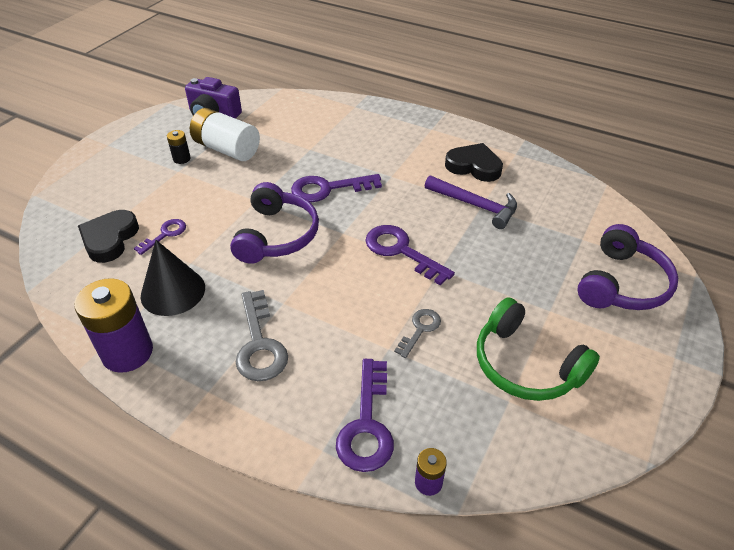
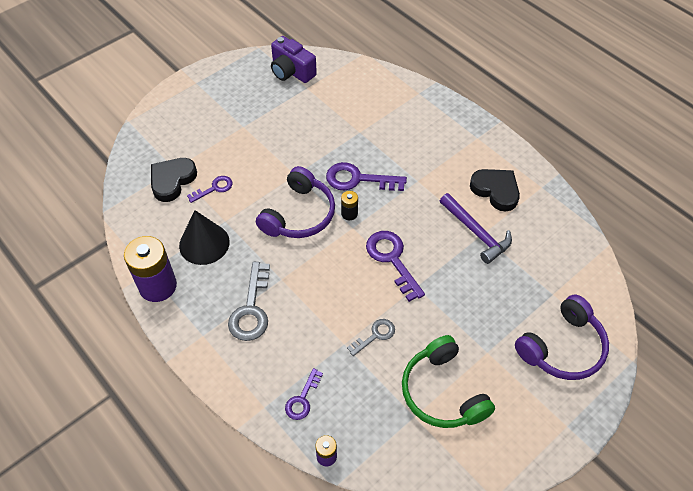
camera: 20 degrees right, 10 degrees up
(181, 159) = (250, 114): black battery -> black battery (349, 214)
(227, 149) = (290, 113): white battery -> none
(367, 425) = (302, 399): purple key -> purple key, size x0.59

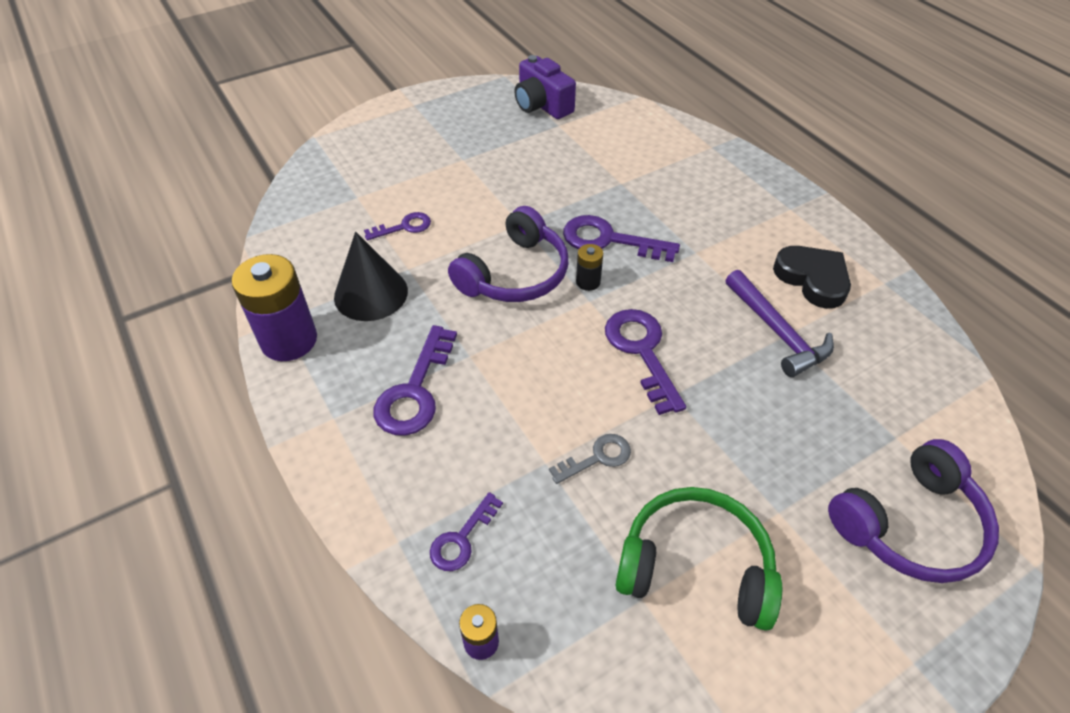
camera: 10 degrees right, 5 degrees down
(172, 181) = (350, 211): black heart -> none
(251, 309) = (415, 391): grey key -> purple key
(442, 392) = (695, 566): green headphones -> green headphones turned 120 degrees clockwise

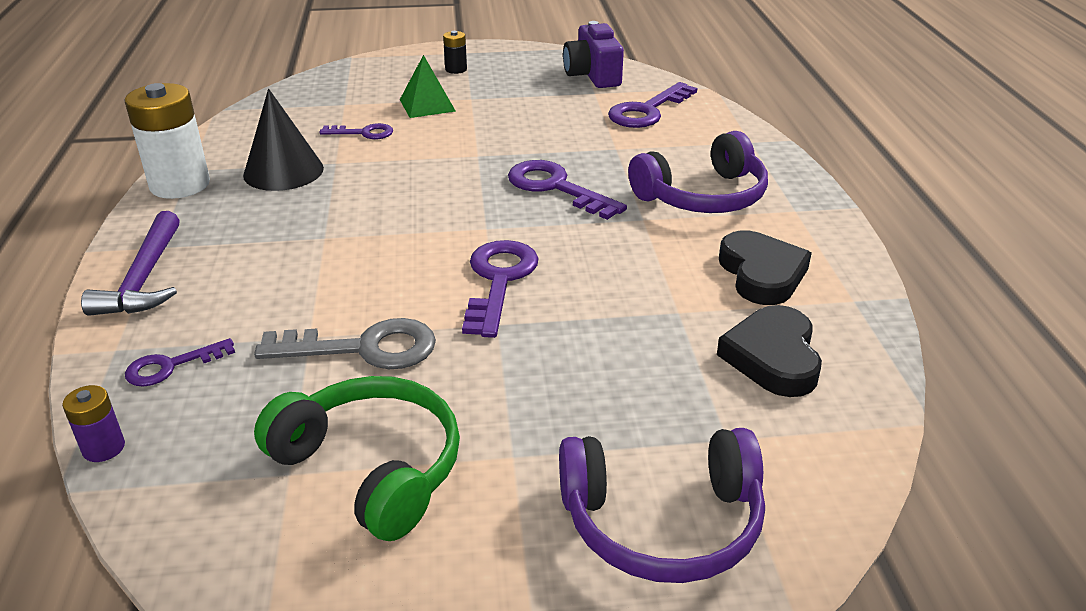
camera: 25 degrees right, 15 degrees down
(289, 340) = (180, 185): purple battery -> white battery
(415, 391) = (247, 248): purple key -> purple key (647, 111)
(432, 178) = (427, 105): none -> green pyramid
(515, 274) = (432, 190): purple headphones -> purple headphones (703, 196)
(588, 282) = (499, 213): black battery -> black battery (456, 69)
(597, 457) = (364, 348): grey key -> grey key, size x1.70
(777, 332) = (670, 306): purple hammer -> purple hammer (144, 278)
(873, 354) = (773, 357): none -> black heart

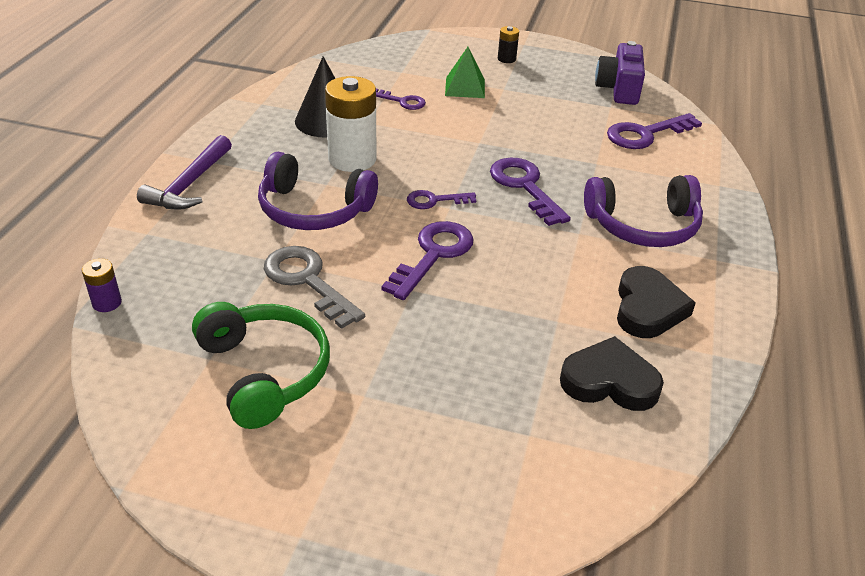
camera: 20 degrees right, 5 degrees up
(171, 366) = (174, 256): purple key -> purple key (434, 200)
(180, 185) = (248, 114): white battery -> white battery (352, 159)
(364, 348) = (307, 281): grey key -> grey key turned 150 degrees counterclockwise
(662, 523) = (440, 481): purple headphones -> purple headphones (313, 210)
(773, 357) = (609, 381): black heart -> black heart turned 75 degrees clockwise

